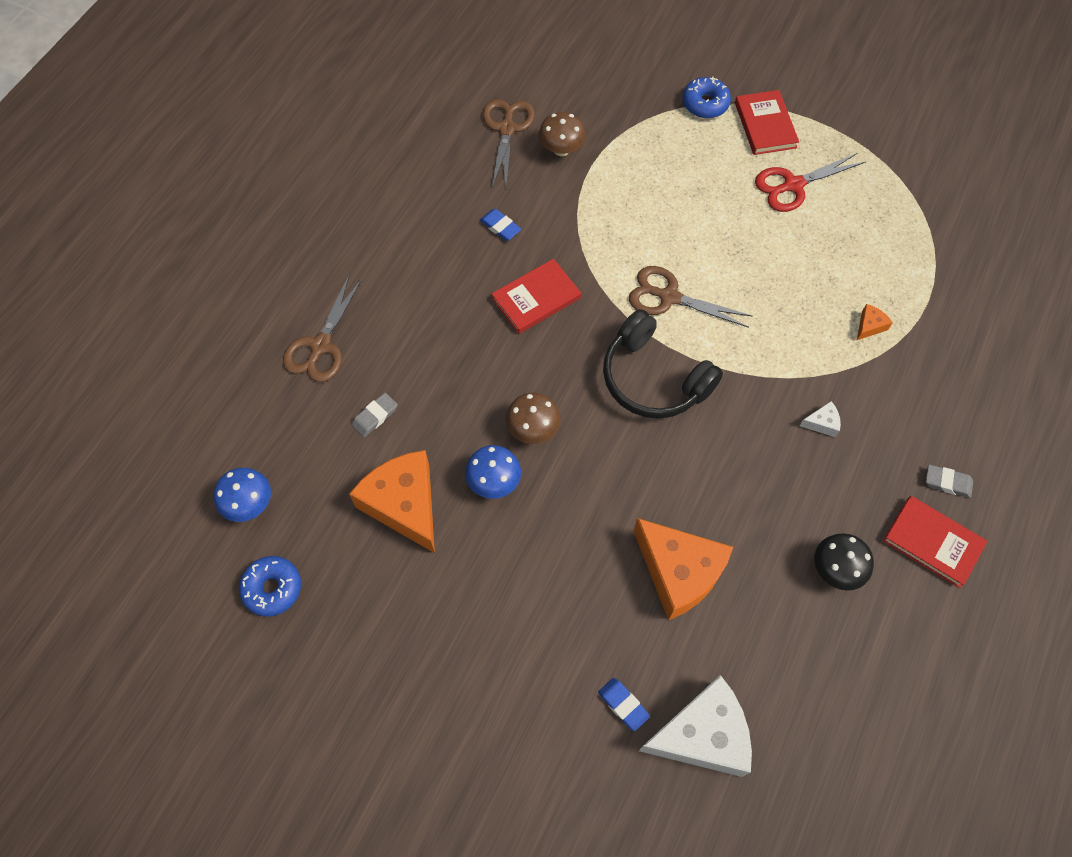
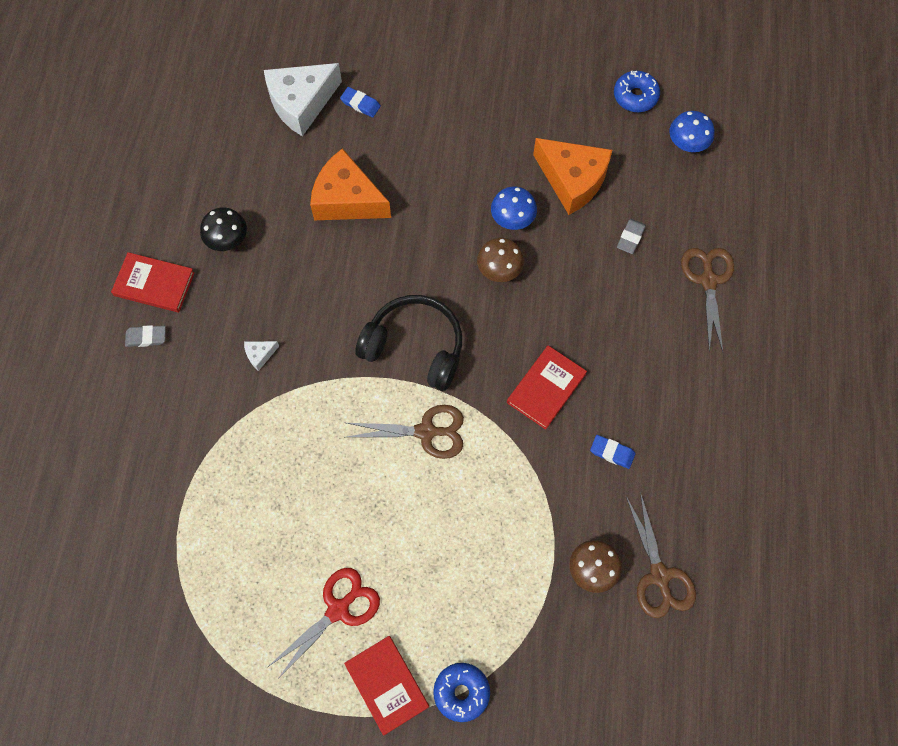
camera: 160 degrees right, 5 degrees up
(869, 326) = (232, 465): orange cheese -> none

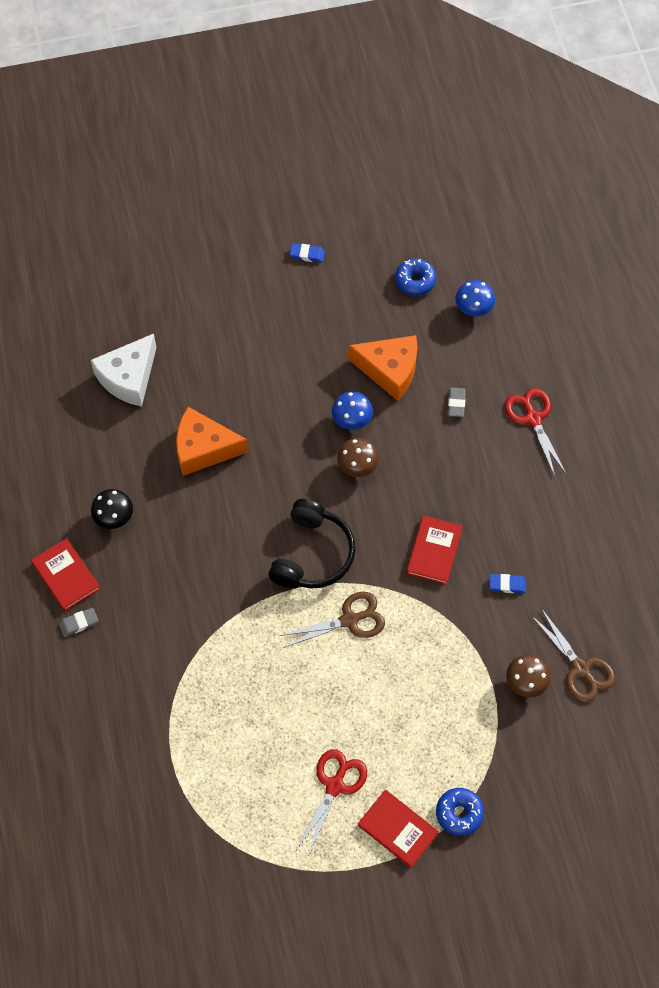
camera: 20 degrees left, 5 degrees down
(154, 284) = (66, 576): red book -> red book turned 60 degrees clockwise
(260, 355) = (183, 604): white cheese -> none
(360, 104) = (181, 362): blue eraser -> blue eraser (307, 254)
(415, 347) = (312, 554): black headphones -> black headphones turned 105 degrees clockwise
(708, 280) = (533, 418): brown scissors -> red scissors

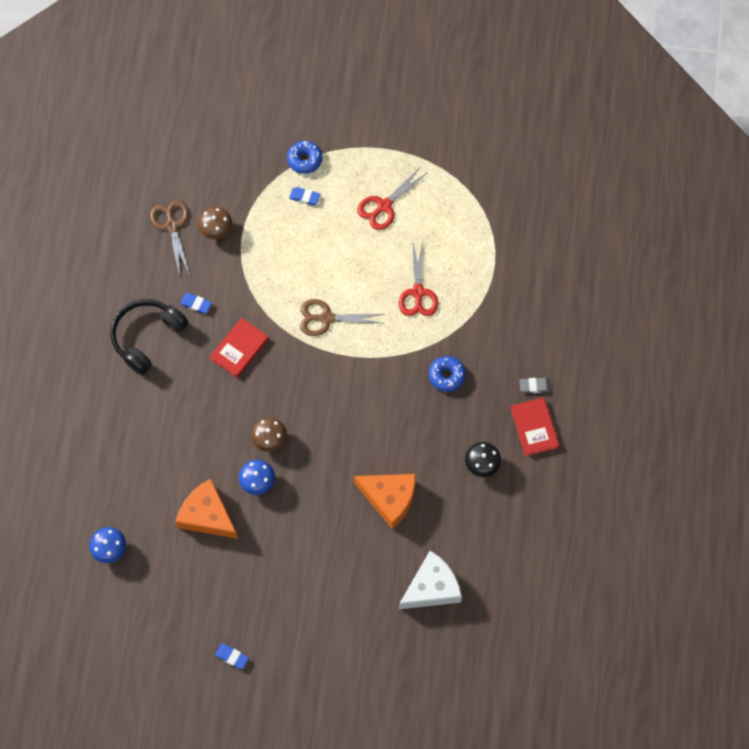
camera: 160 degrees left, 5 degrees up
(312, 554) = (334, 379): black headphones -> black headphones (147, 337)
(397, 829) = (351, 164): red book -> none
(415, 281) = (148, 594): blue donut -> blue donut (446, 376)
(438, 762) = (304, 197): none -> blue eraser
(456, 403) = (166, 466): grey eraser -> none
(533, 418) = (110, 430): red scissors -> red scissors (418, 292)

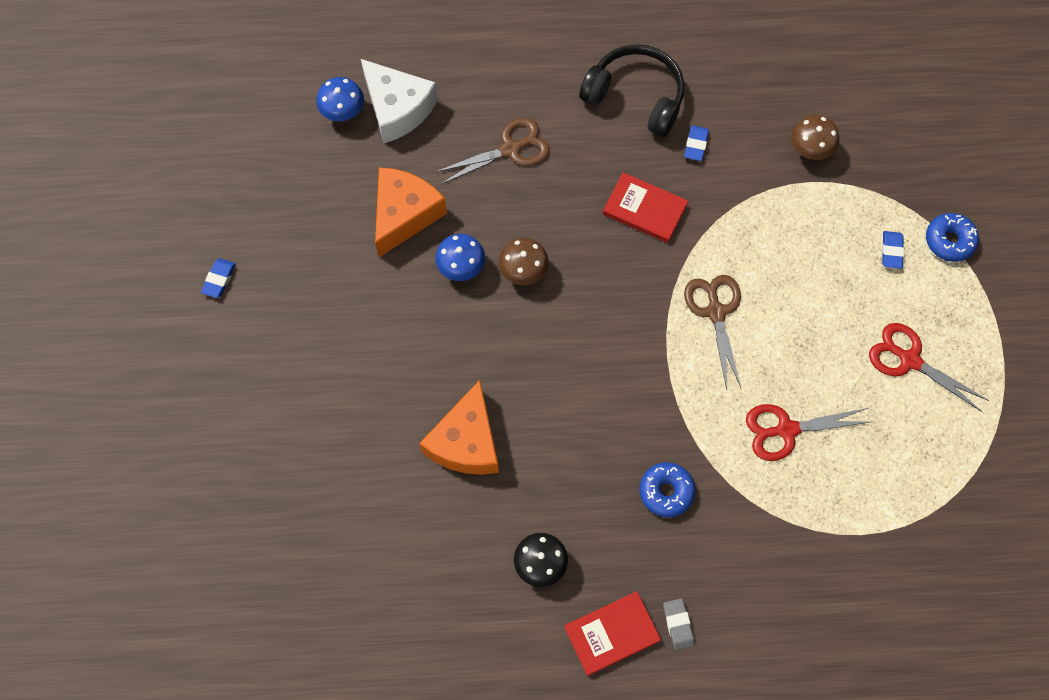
camera: 80 degrees right, 0 degrees up
(172, 226) = (800, 95): brown scissors -> brown scissors (510, 149)
(431, 587) = (345, 521): white cheese -> white cheese (397, 108)

